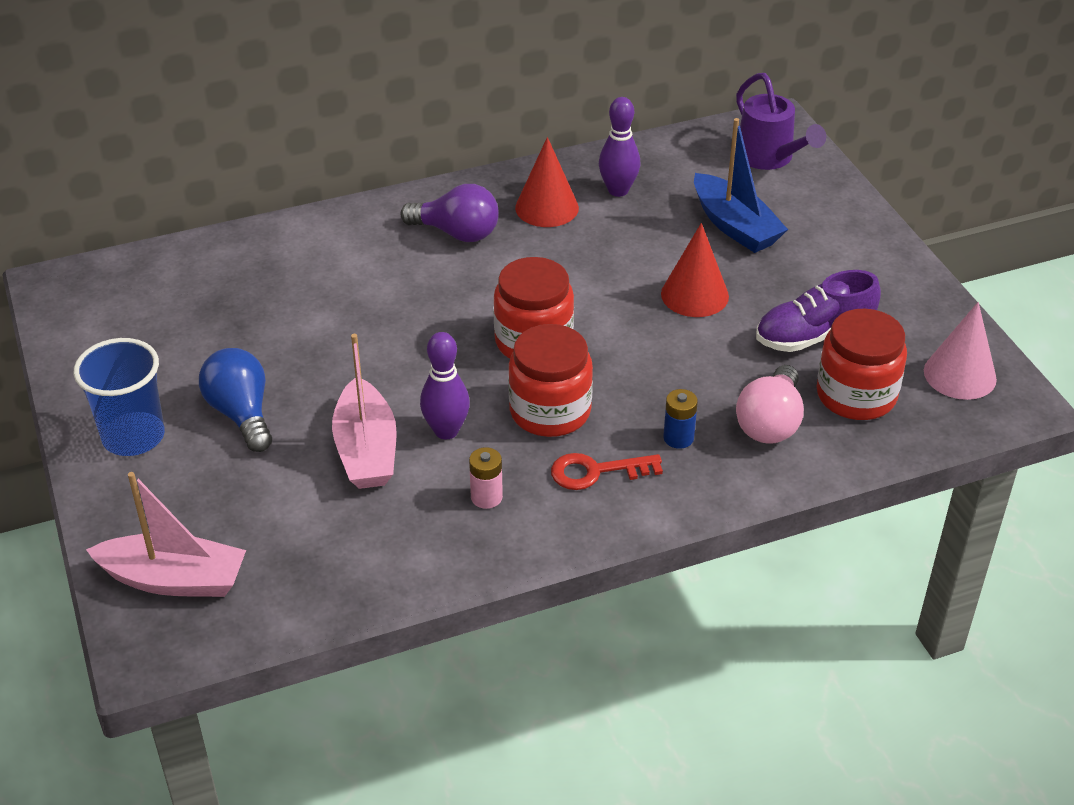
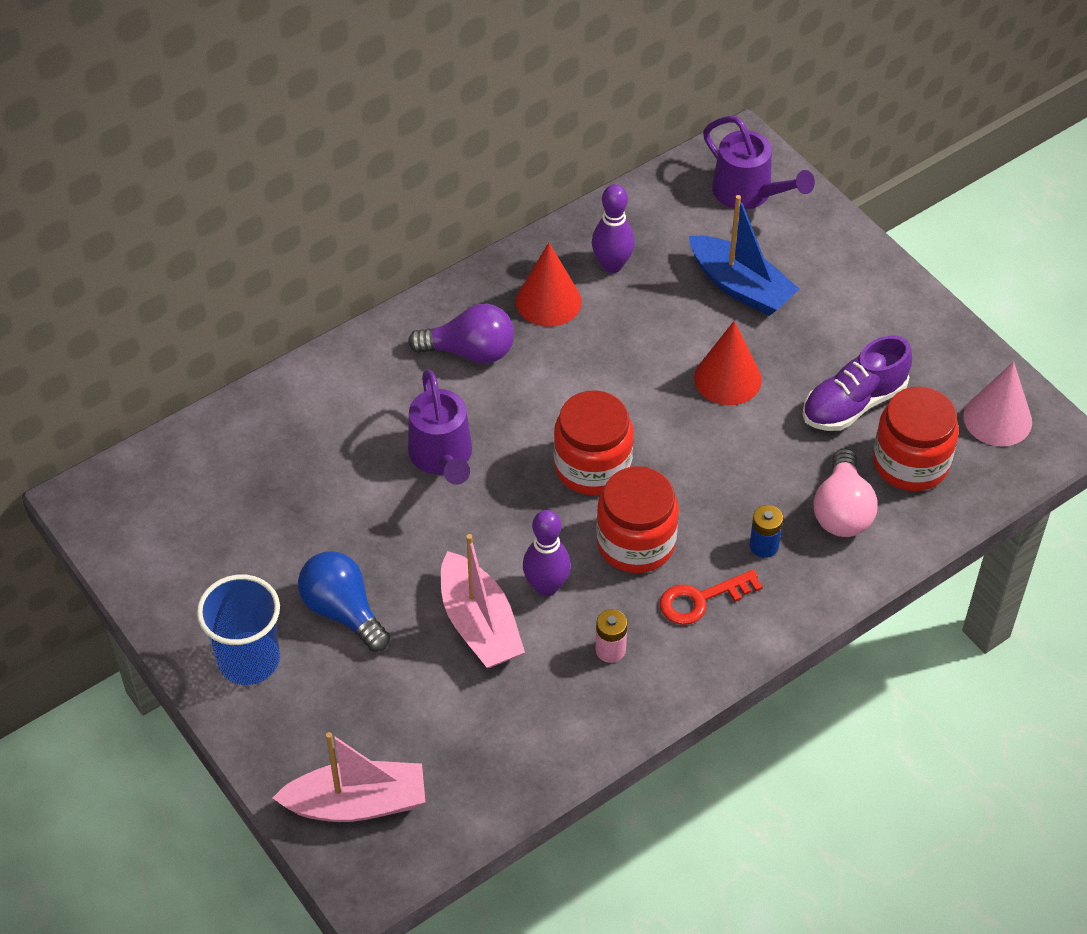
camera: 15 degrees left, 10 degrees up
(393, 309) = (442, 458): none -> purple watering can

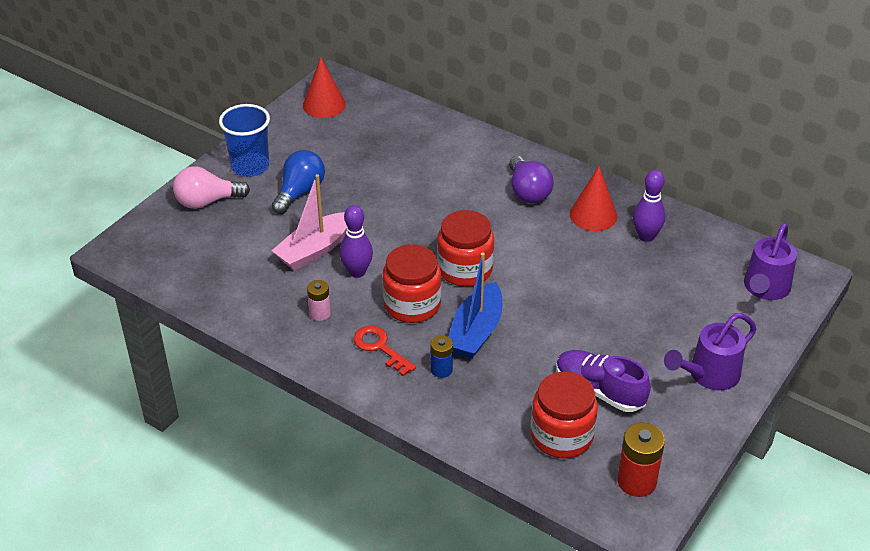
camera: 70 degrees right, 10 degrees down
(357, 803) = (167, 233): pink boat -> none
(442, 458) = (435, 202): purple watering can -> purple watering can (708, 375)
(727, 378) = (581, 317): red cone -> red cone (324, 105)
(740, 286) = (671, 304): blue boat -> blue boat (476, 331)
(842, 510) = (494, 405): pink light bulb -> pink light bulb (207, 202)
(997, 419) = (636, 481): pink cone -> red battery

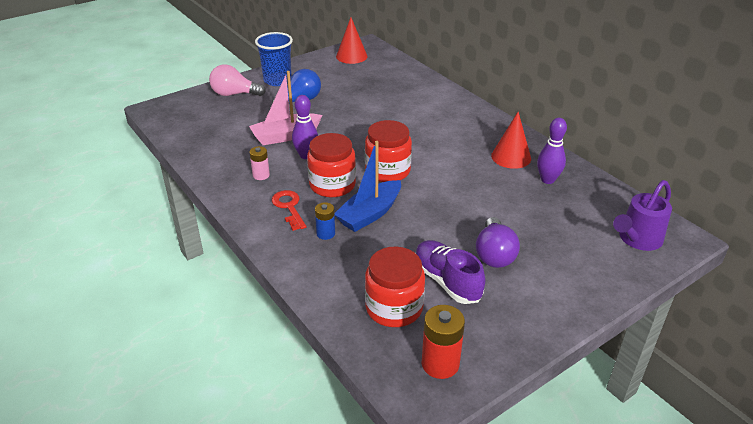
camera: 20 degrees right, 5 degrees down
(528, 192) = (467, 132): purple light bulb -> purple light bulb (494, 254)
(708, 375) = (552, 294): purple watering can -> none

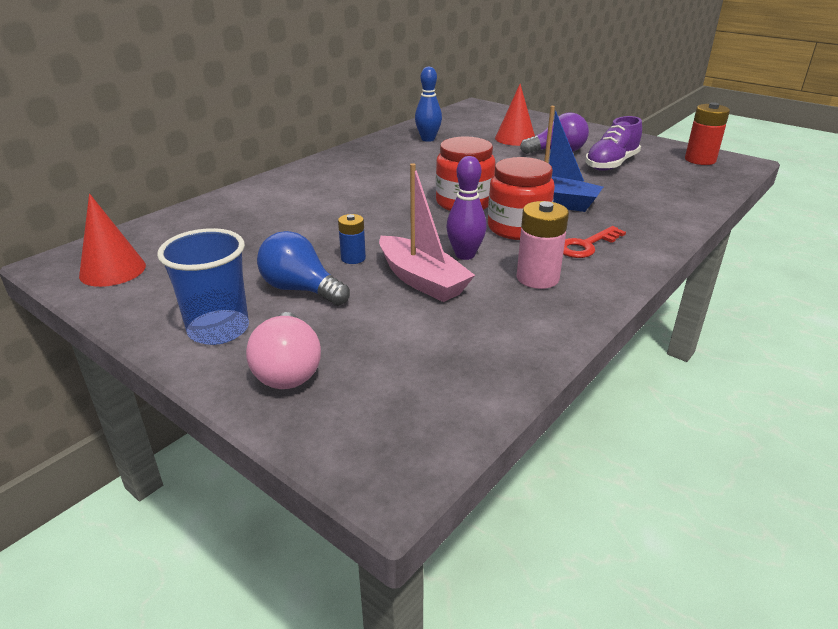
camera: 105 degrees left, 5 degrees down
(261, 175) = (537, 278): pink battery -> pink battery, size x1.64
(325, 233) = (608, 218): blue battery -> blue battery (353, 258)
(394, 308) = (667, 178): red jar -> none
(511, 157) = (396, 152): red cone -> red cone (515, 138)
(547, 180) = (428, 139): purple bowling pin -> blue bowling pin
(637, 240) = (491, 115): purple watering can -> none

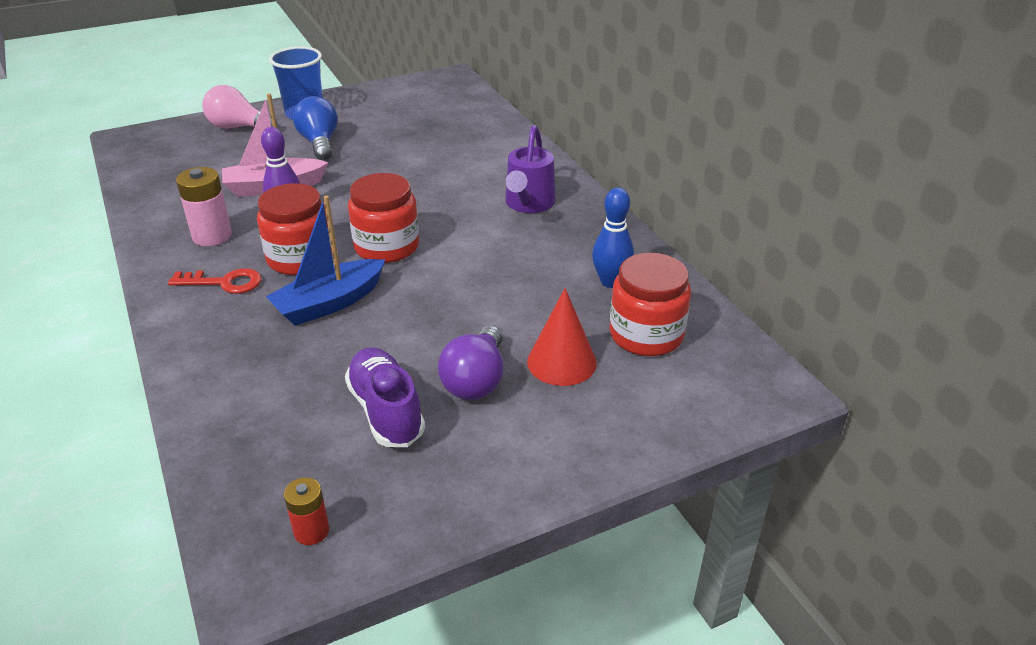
camera: 115 degrees right, 5 degrees up
(112, 270) = (421, 90): red cone -> none
(301, 289) = (319, 143): blue light bulb -> blue light bulb turned 75 degrees counterclockwise
(353, 258) = (340, 168): blue battery -> none
(354, 172) = (528, 204): none -> purple watering can
(468, 127) = (646, 335): none -> red jar
(586, 245) = (224, 282): red key -> red key turned 105 degrees clockwise
(700, 160) = (311, 531): red battery -> red battery, size x0.61

